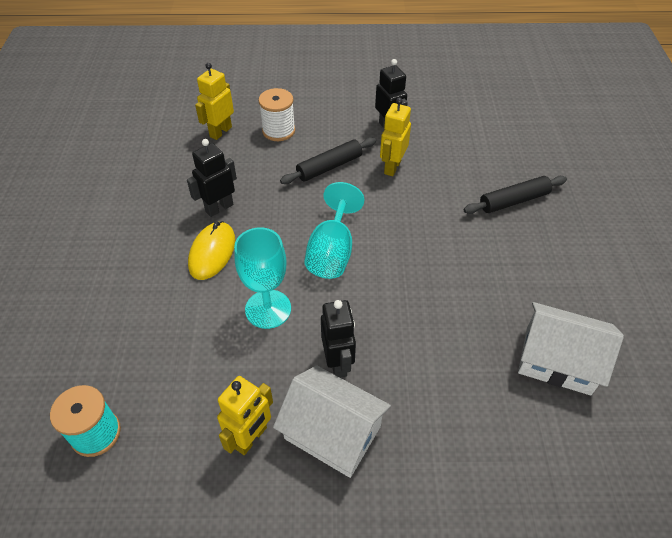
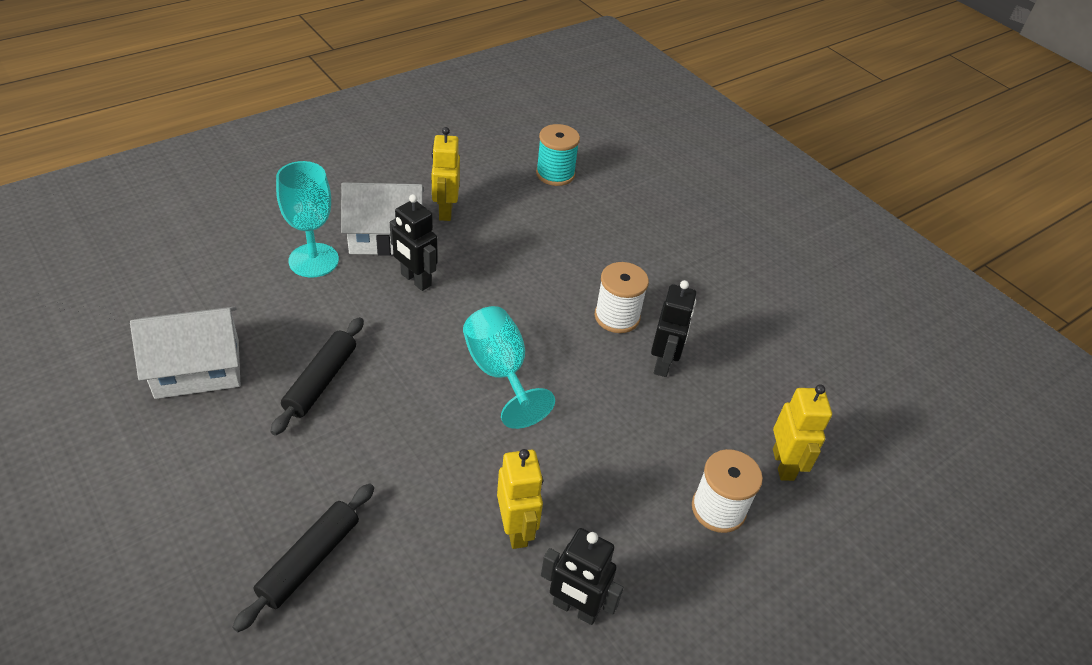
camera: 140 degrees right, 5 degrees down
(212, 252) = (617, 317): yellow mouse -> white spool
(268, 309) = (514, 293): turquoise goblet -> turquoise goblet (313, 260)
(329, 167) = (598, 483): black rolling pin -> black rolling pin (321, 381)

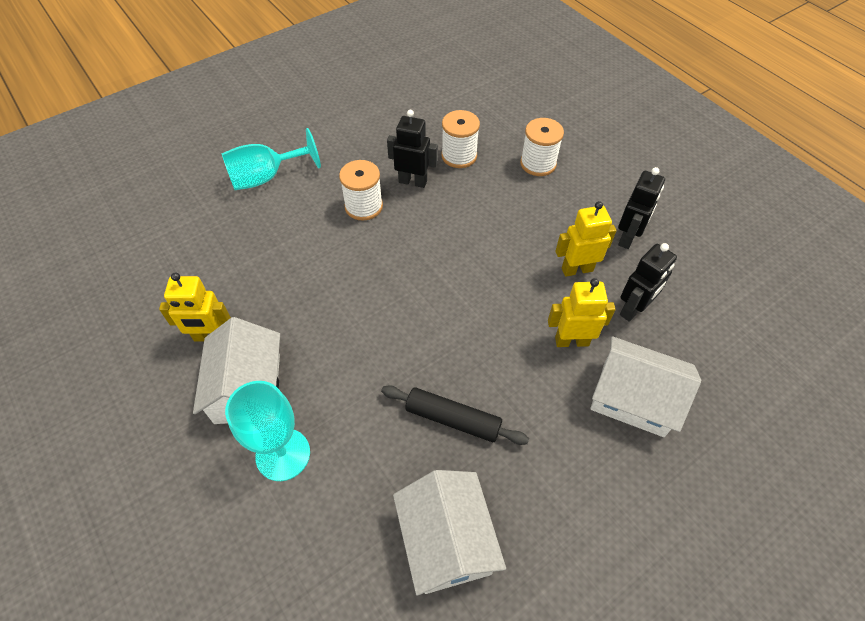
camera: 85 degrees left, 10 degrees up
(310, 560) = (633, 398): black rolling pin -> white house
(415, 280) = (316, 354): black robot -> black robot (633, 309)
(500, 372) = (430, 283): turquoise goblet -> turquoise goblet (266, 177)
(555, 174) = (162, 245): turquoise spool -> none
(719, 414) = (459, 156): none -> white spool
(783, 464) = (497, 129): yellow robot -> yellow robot (571, 341)

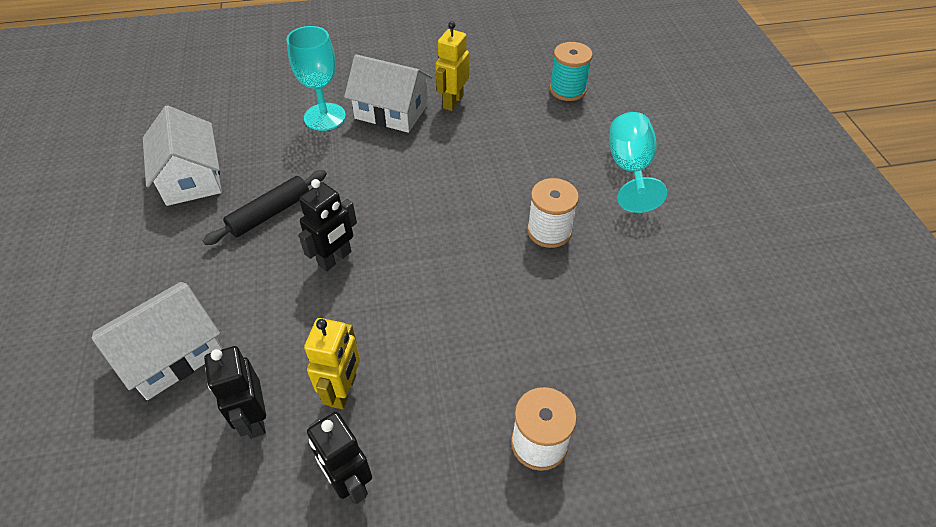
camera: 115 degrees right, 5 degrees down
(159, 247) = (567, 90): none -> turquoise spool
(413, 181) = (568, 286): black robot -> black robot (335, 259)
(447, 540) = (191, 177): white house -> white house turned 60 degrees clockwise
(459, 156) = (594, 352): white spool -> none
(571, 341) = (266, 335): yellow robot -> none

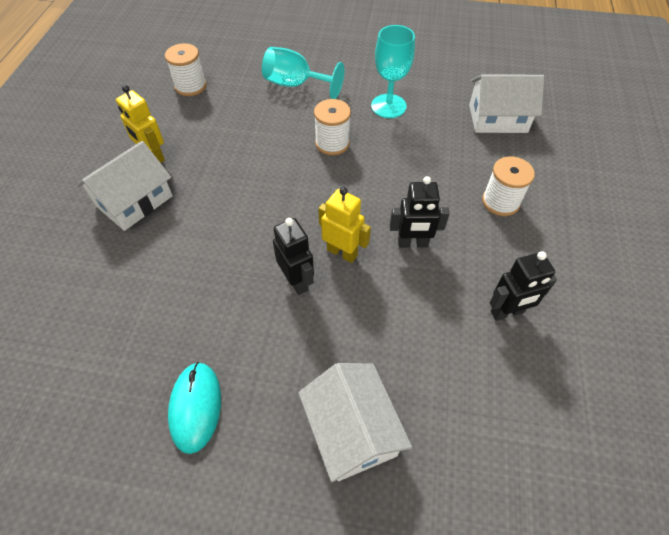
camera: 70 degrees left, 5 degrees up
(183, 230) = (195, 407): none -> turquoise mouse
(191, 177) = (117, 392): white house -> white house (497, 118)
(254, 418) = (439, 368): black robot -> black robot (412, 243)
(270, 213) = (214, 323): black rolling pin -> none
(324, 117) = (104, 254): turquoise goblet -> turquoise goblet (388, 106)
(343, 390) = (431, 301): yellow robot -> yellow robot (342, 252)
(567, 90) = (190, 86): turquoise spool -> white spool

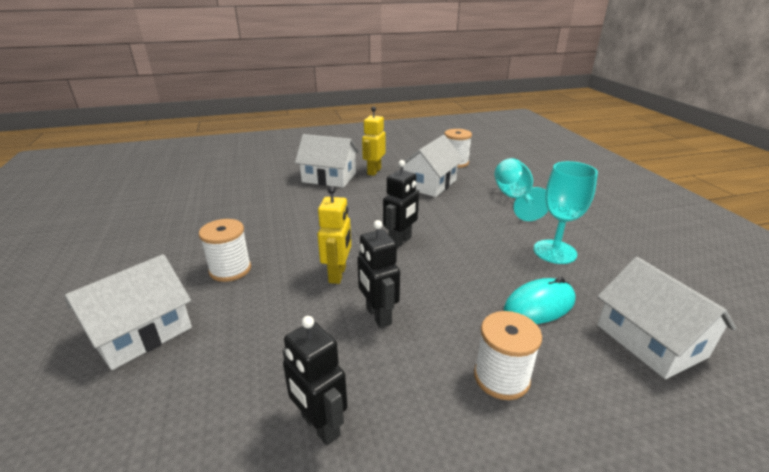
camera: 65 degrees right, 25 degrees down
(195, 407) = (161, 249): turquoise mouse -> turquoise mouse (539, 305)
(222, 125) = (429, 184): none -> white house
(297, 281) = (292, 259): black robot -> black robot (400, 241)
(332, 143) = (465, 234): white spool -> white spool (230, 269)

